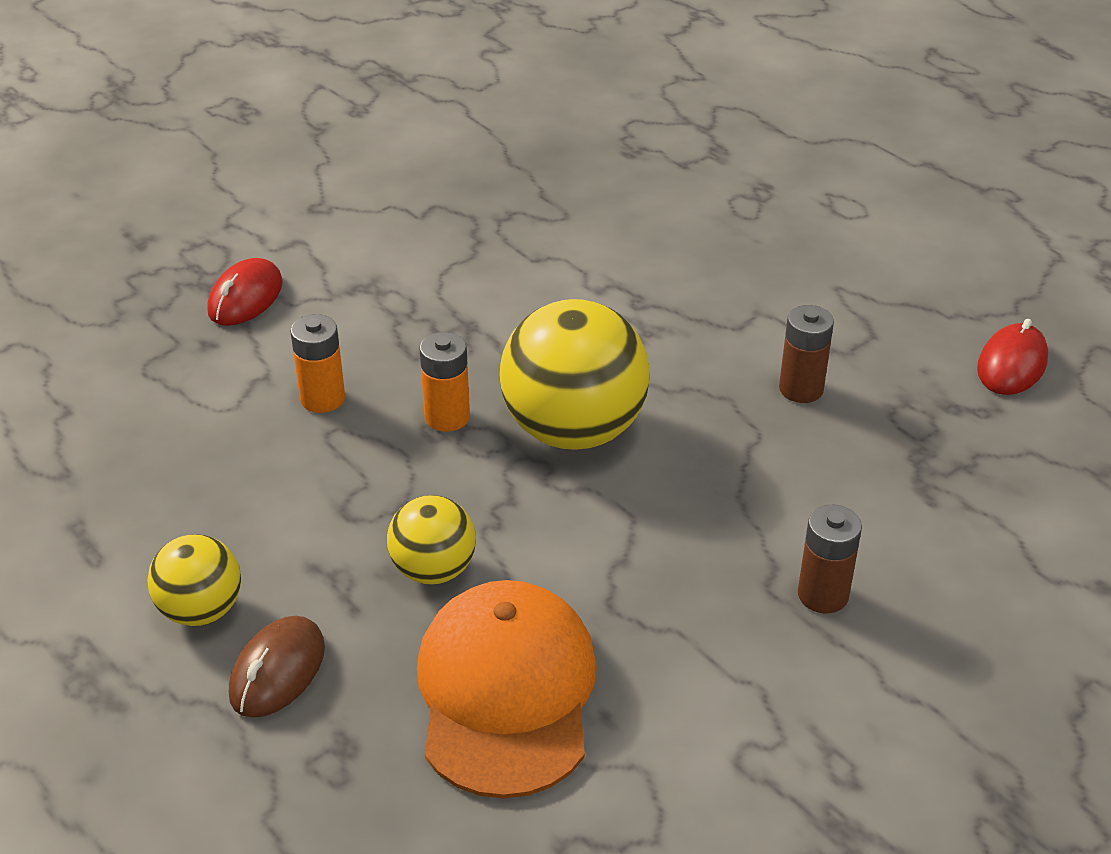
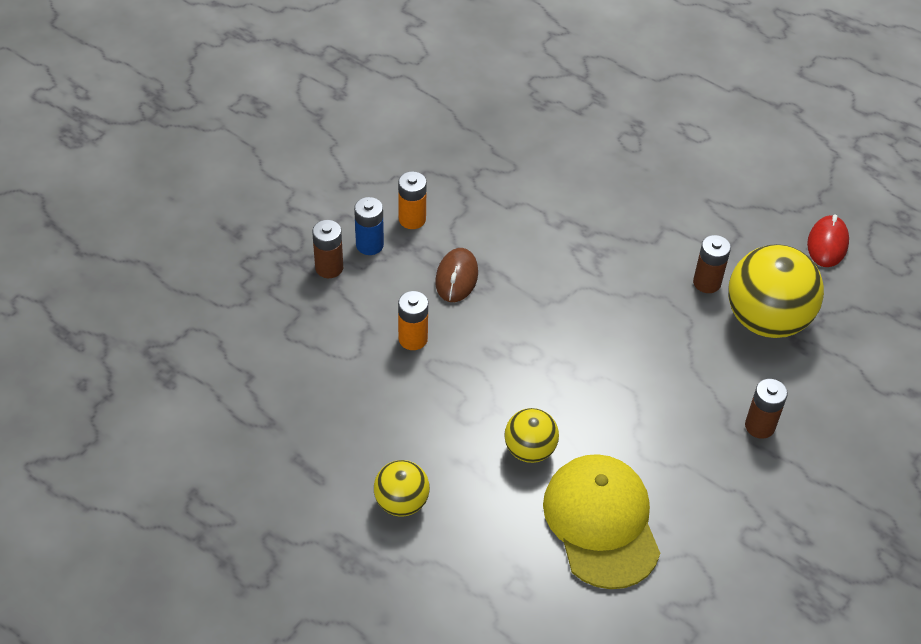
camera: 15 degrees left, 10 degrees up
(245, 298) = (329, 268): red mouse -> brown battery
(277, 671) = (464, 534): brown mouse -> brown mouse (456, 278)
(316, 279) = (369, 245): none -> blue battery
(447, 417) = (497, 339): orange battery -> orange battery (412, 219)
(506, 692) = (601, 522): orange cap -> yellow cap
(574, 430) = (578, 336): yellow ball -> yellow ball (766, 320)

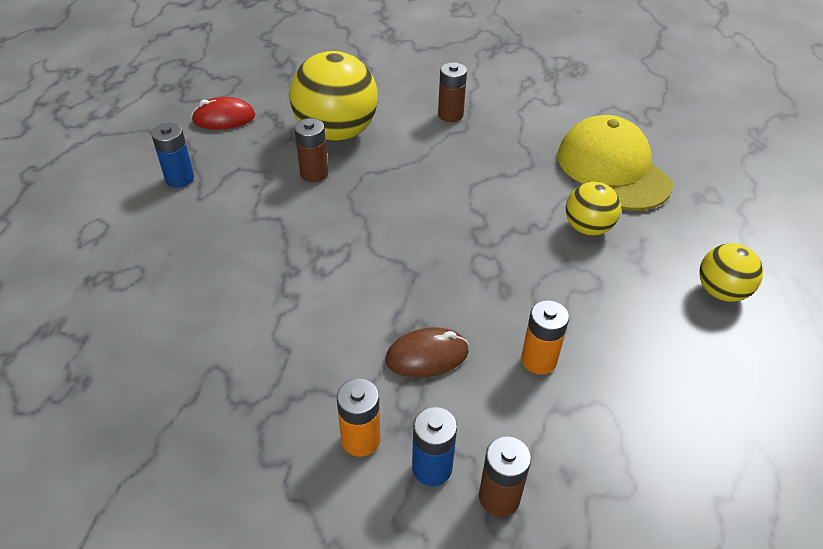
camera: 115 degrees left, 5 degrees down
(601, 522) = (613, 169): yellow cap -> yellow cap turned 105 degrees clockwise
(741, 193) = (179, 178): none -> blue battery

